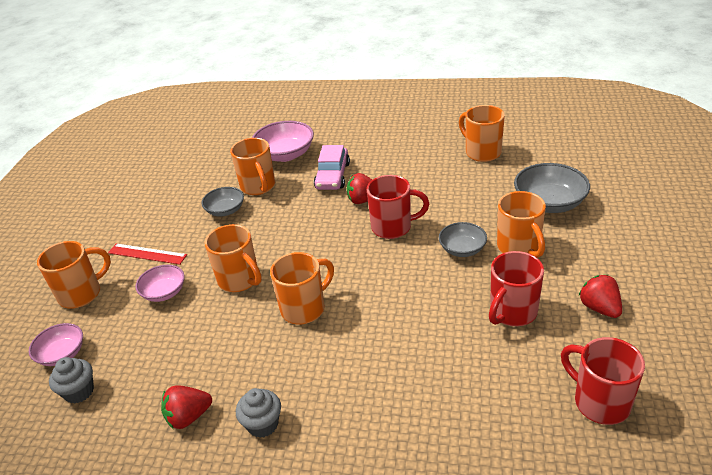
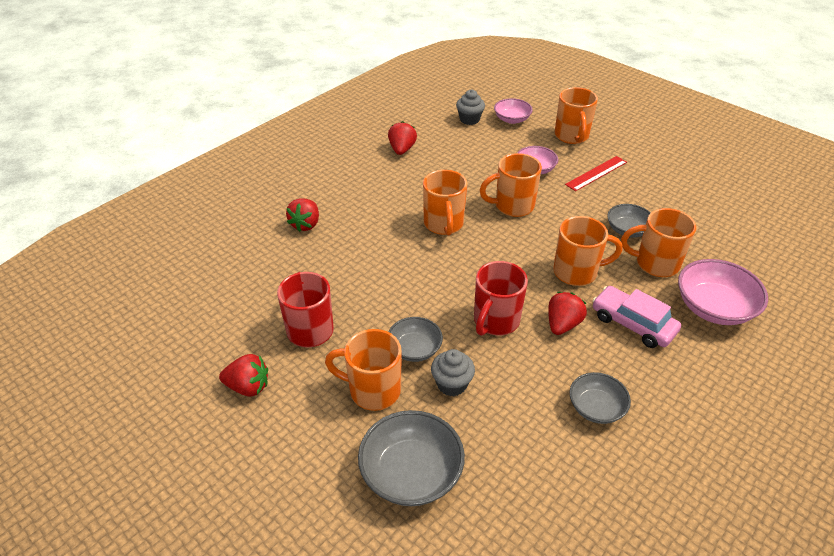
camera: 120 degrees right, 5 degrees up
(263, 424) = (363, 172): grey cupcake -> grey cupcake (452, 384)
(396, 410) = (305, 224): none -> red strawberry
(419, 165) = (596, 408): none -> grey bowl
(482, 152) = (576, 490): orange mug -> orange mug (576, 272)
(599, 402) = (189, 316): red mug -> none

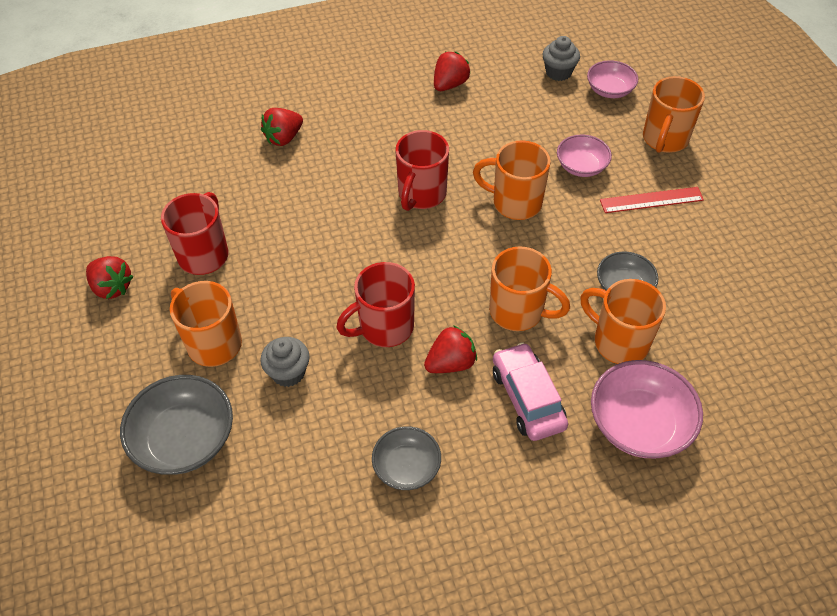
camera: 30 degrees right, 10 degrees up
(414, 349) = (282, 320): grey bowl -> none
(443, 224) = (421, 194): orange mug -> red mug

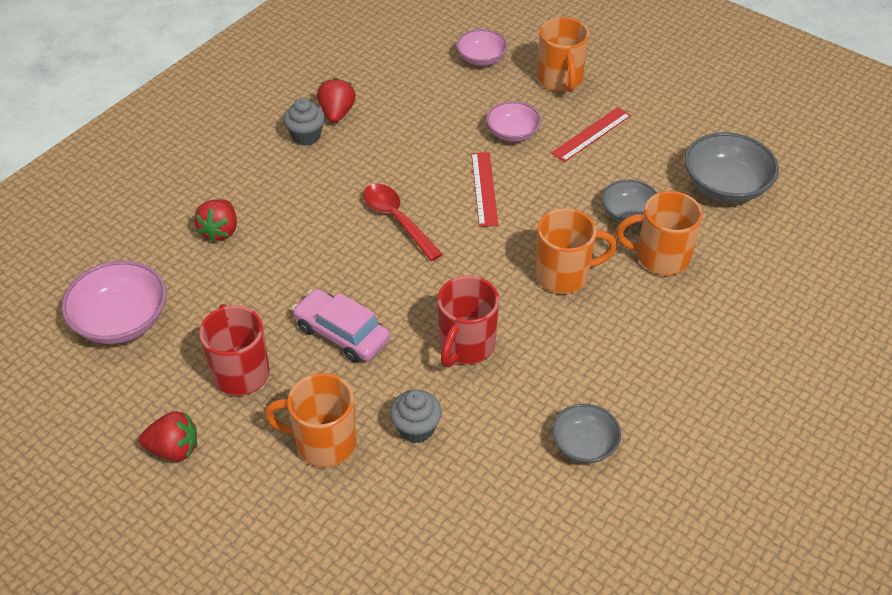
camera: 35 degrees left, 5 degrees down
(184, 439) = (374, 536): grey bowl -> grey bowl (725, 186)
(421, 194) = (397, 220): red mug -> red spoon
(450, 363) = (546, 344): red strawberry -> none
(515, 203) = (484, 188): orange mug -> red ruler
(527, 398) = (630, 338): pink car -> pink car (342, 333)
(558, 72) = (425, 62): grey cupcake -> grey cupcake (306, 136)
(639, 424) = (727, 311): pink bowl -> pink bowl (121, 320)

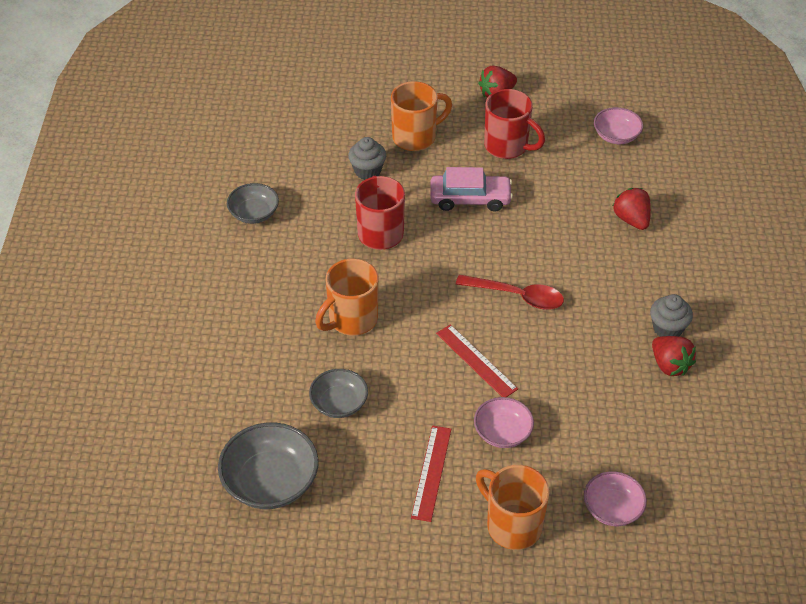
camera: 145 degrees right, 0 degrees up
(121, 320) = (616, 136): pink bowl -> pink bowl, size x0.62
(660, 257) = (286, 375): orange mug -> none

